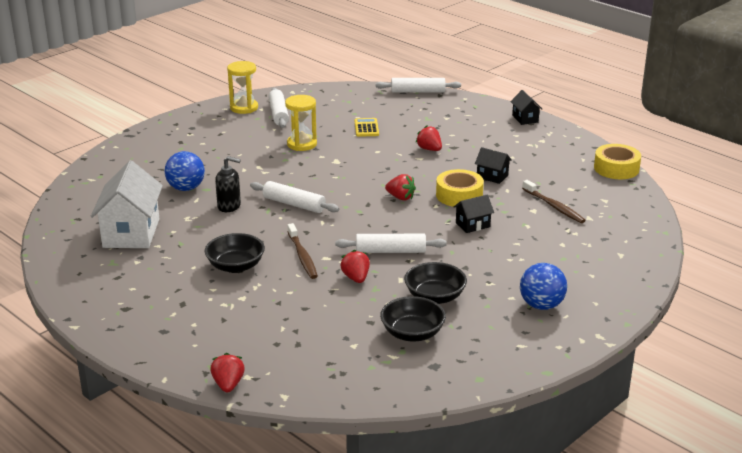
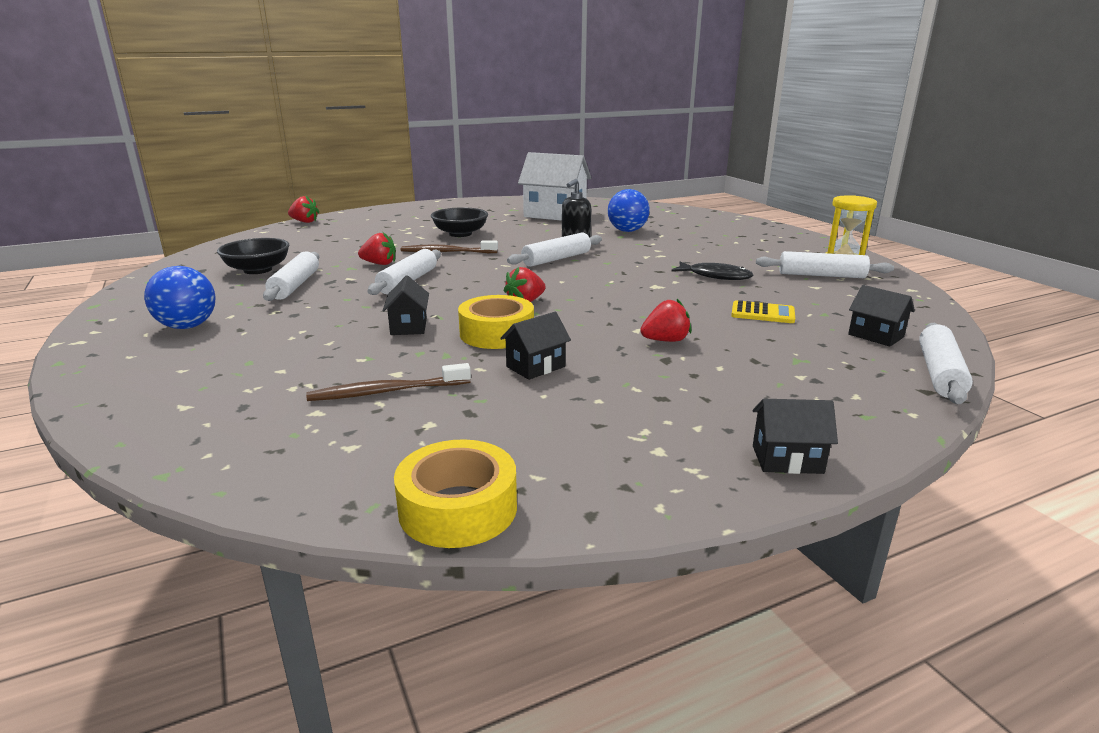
camera: 110 degrees right, 5 degrees down
(302, 144) = (715, 276): yellow hourglass -> black fish
(380, 102) = (875, 336): none -> black house
(435, 297) = (295, 285): black bowl -> white rolling pin

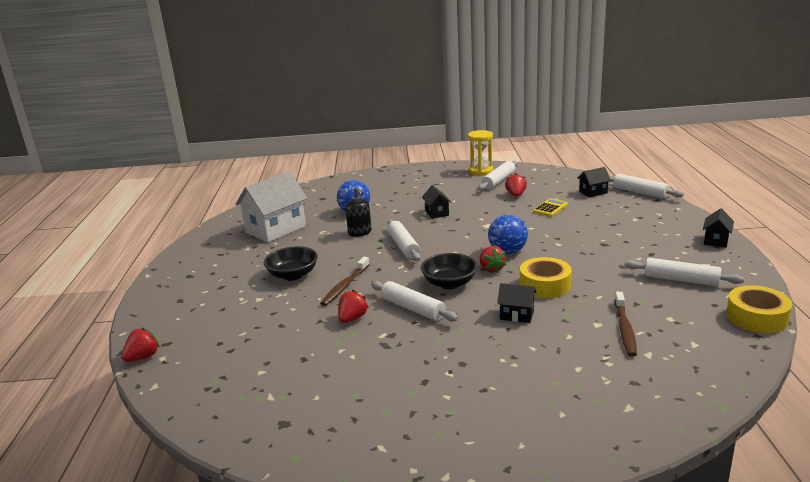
camera: 65 degrees left, 0 degrees up
(187, 326) = (462, 418): blue ball -> blue ball (507, 252)
(258, 270) = (315, 385): black bowl -> black bowl (449, 283)
(295, 285) = (383, 362): white rolling pin -> white rolling pin (681, 280)
(535, 367) = (602, 279): black house -> black house (437, 213)
(665, 340) = (578, 239): red strawberry -> red strawberry (516, 195)
(715, 276) = (480, 206): black fish -> none

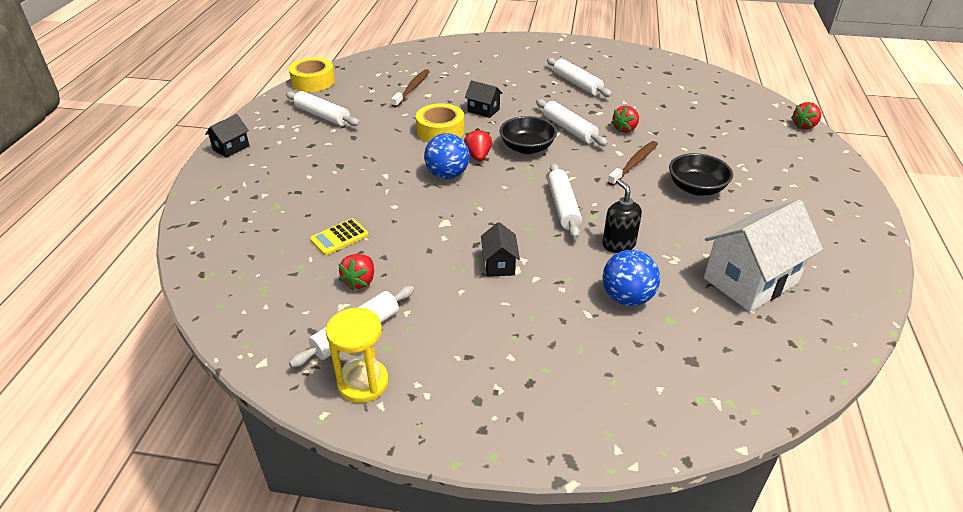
camera: 170 degrees left, 15 degrees up
(593, 192) = (248, 260): black house -> none
(640, 192) = (190, 243): white rolling pin -> white rolling pin (577, 84)

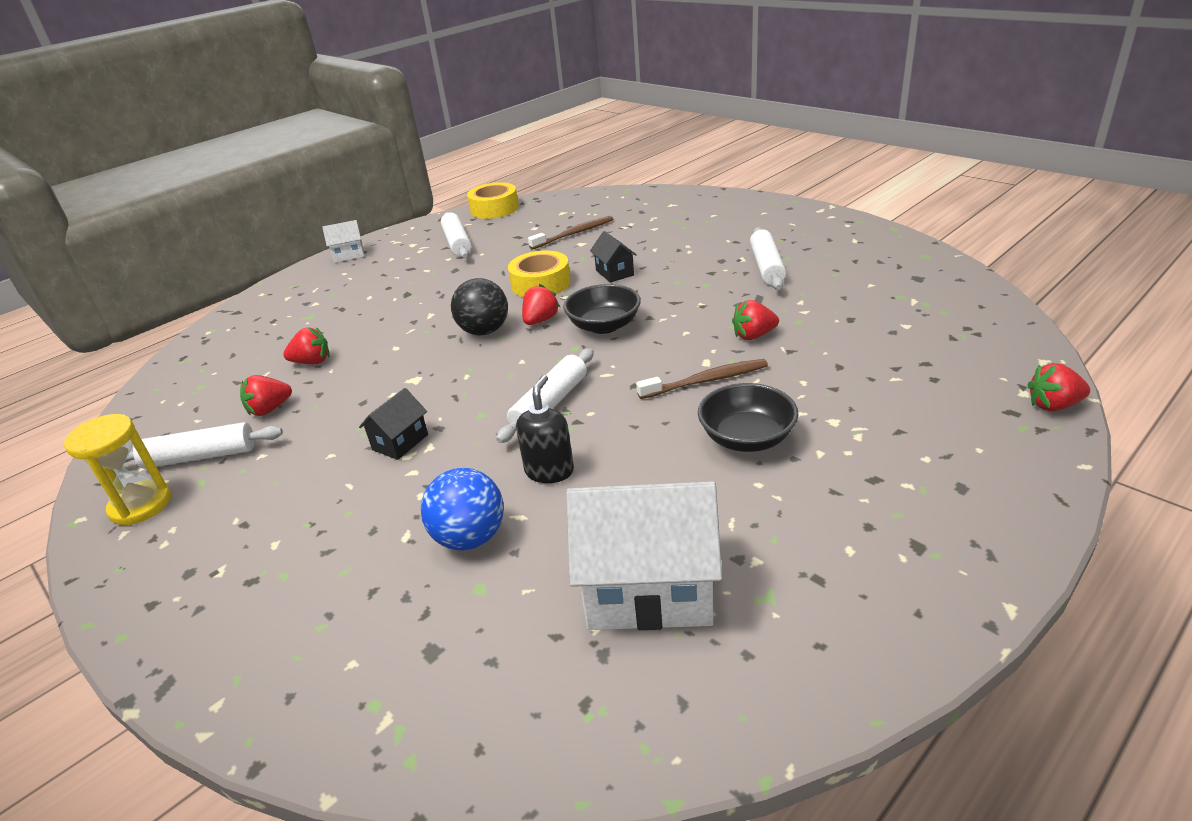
camera: 40 degrees right, 5 degrees down
(231, 148) = (349, 255): black house -> white house
(339, 237) = (312, 362): yellow calculator -> red strawberry
(447, 175) = (484, 331): blue ball -> black ball
(569, 129) = (682, 317): white rolling pin -> none

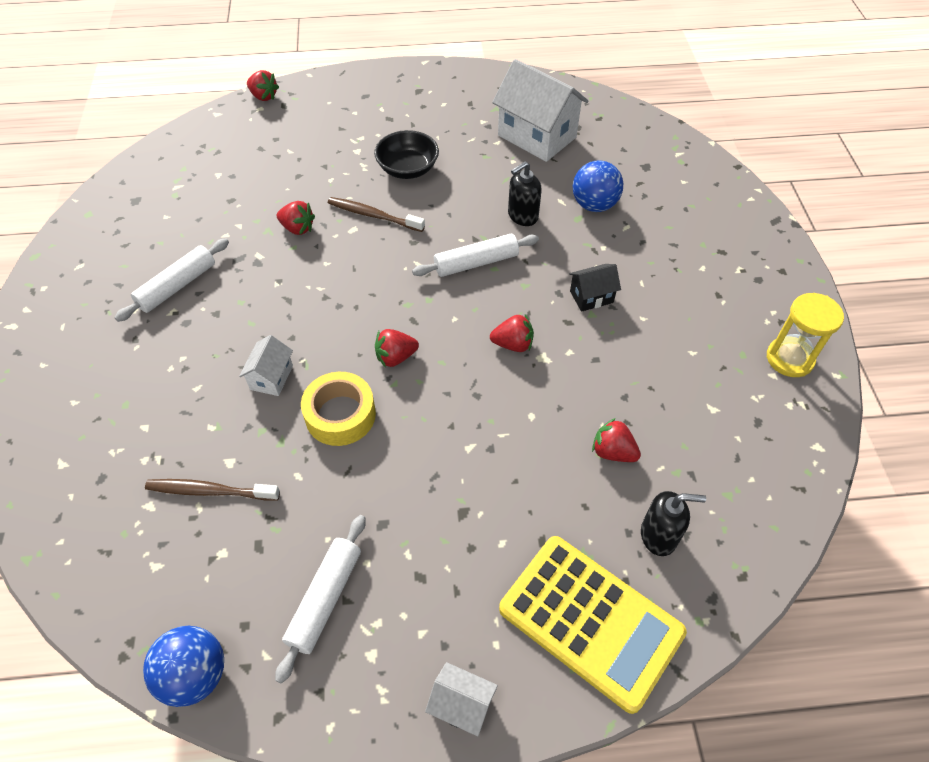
camera: 145 degrees left, 20 degrees up
(200, 457) = (740, 383): white rolling pin -> none
(255, 345) = (659, 535): none -> black soap dispenser
(269, 409) = (672, 405): red strawberry -> red strawberry (513, 344)
(289, 300) = (590, 621): none -> yellow calculator
(484, 331) = (447, 379): black ball -> none
(494, 209) = (195, 674): yellow tape -> blue ball
(604, 326) = (363, 312): black bowl -> none
(614, 273) = (271, 377): black house -> white house

